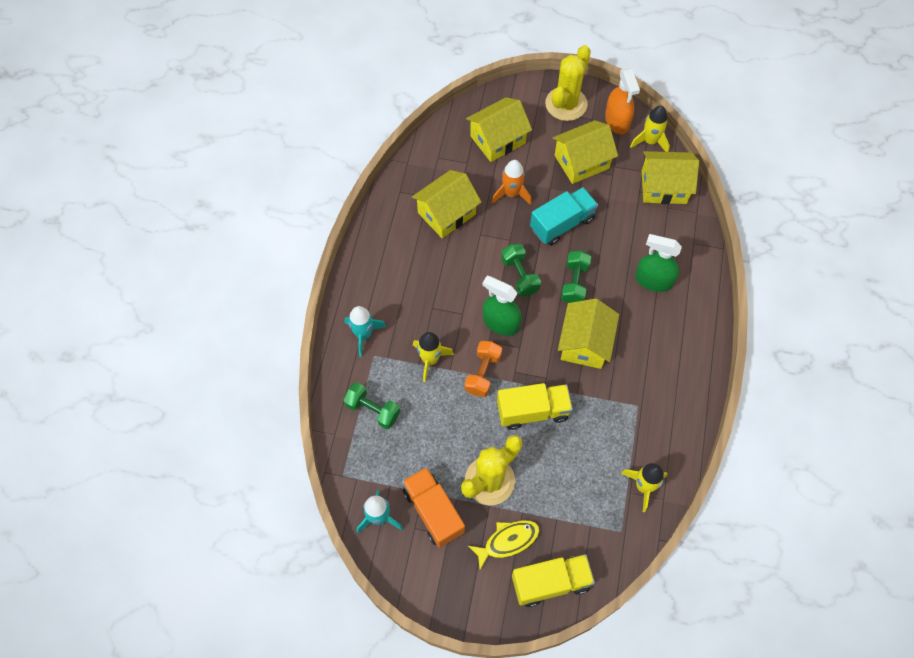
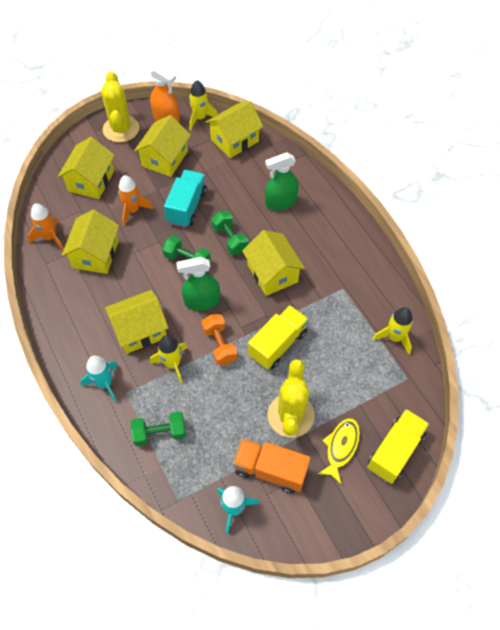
camera: 40 degrees left, 5 degrees down
(421, 170) = (50, 237): none -> orange rocket
(428, 310) = (140, 330): none -> yellow house

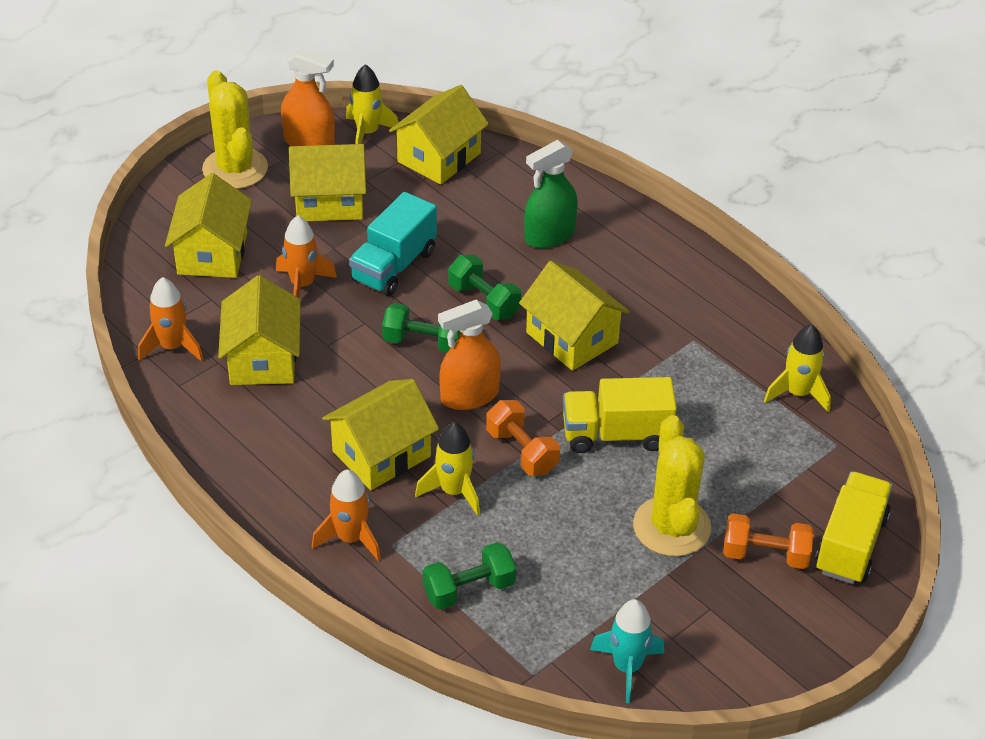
camera: 15 degrees left, 15 degrees down
(105, 383) = (350, 538): turquoise rocket -> orange rocket
(165, 159) = (329, 201): yellow house -> yellow house turned 75 degrees clockwise
(187, 207) = (394, 266): turquoise truck -> turquoise truck turned 150 degrees counterclockwise
(202, 301) = (469, 396): green spray bottle -> orange spray bottle
(270, 470) = (665, 605): orange truck -> none
(277, 344) = (616, 434): yellow truck -> yellow truck turned 120 degrees counterclockwise
(340, 447) = (765, 555): yellow fish -> orange dumbbell

